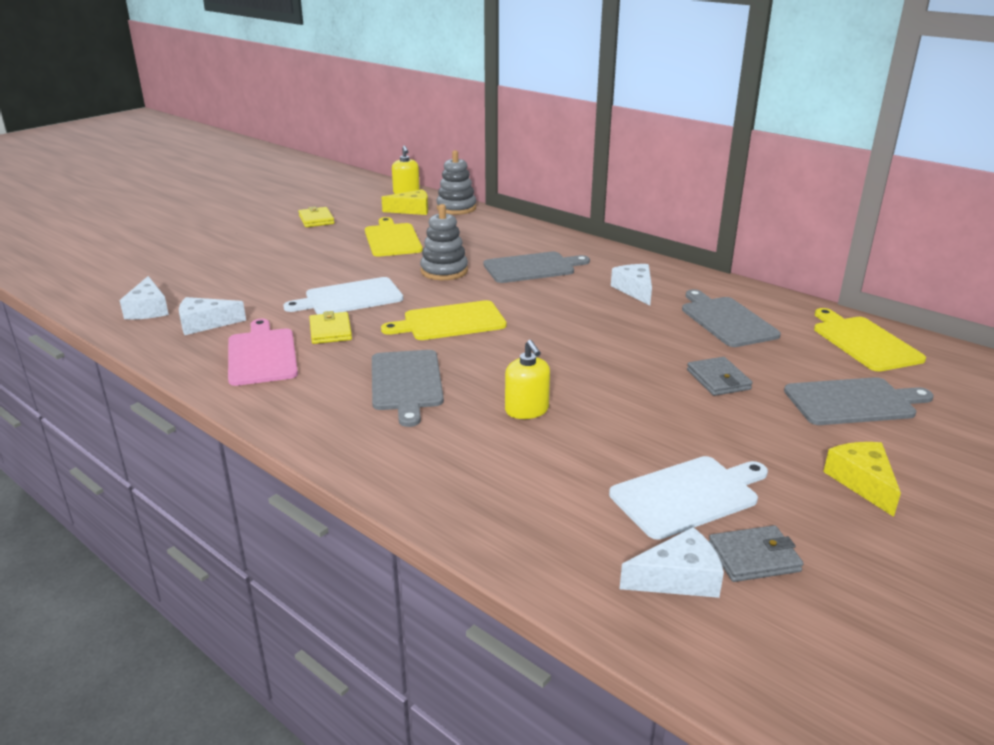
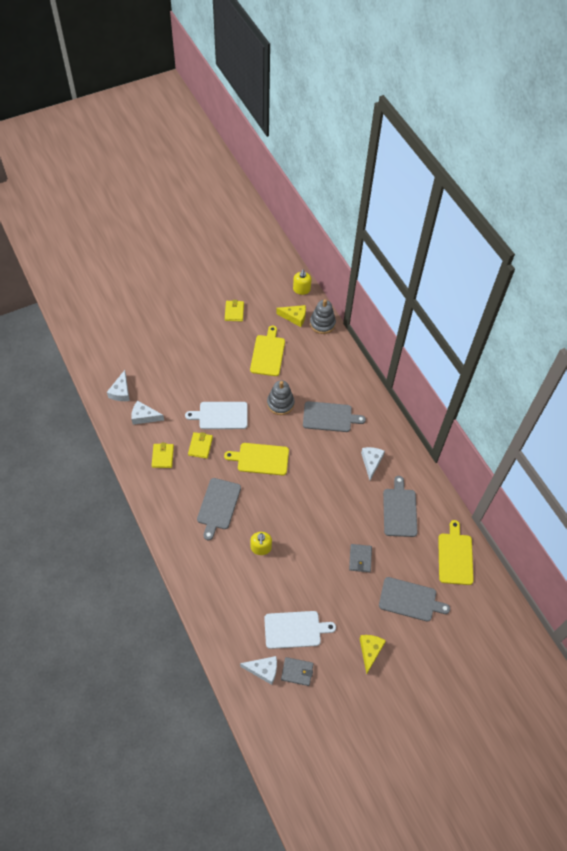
camera: 20 degrees right, 30 degrees up
(262, 355) = (163, 456): pink cutting board -> yellow wallet

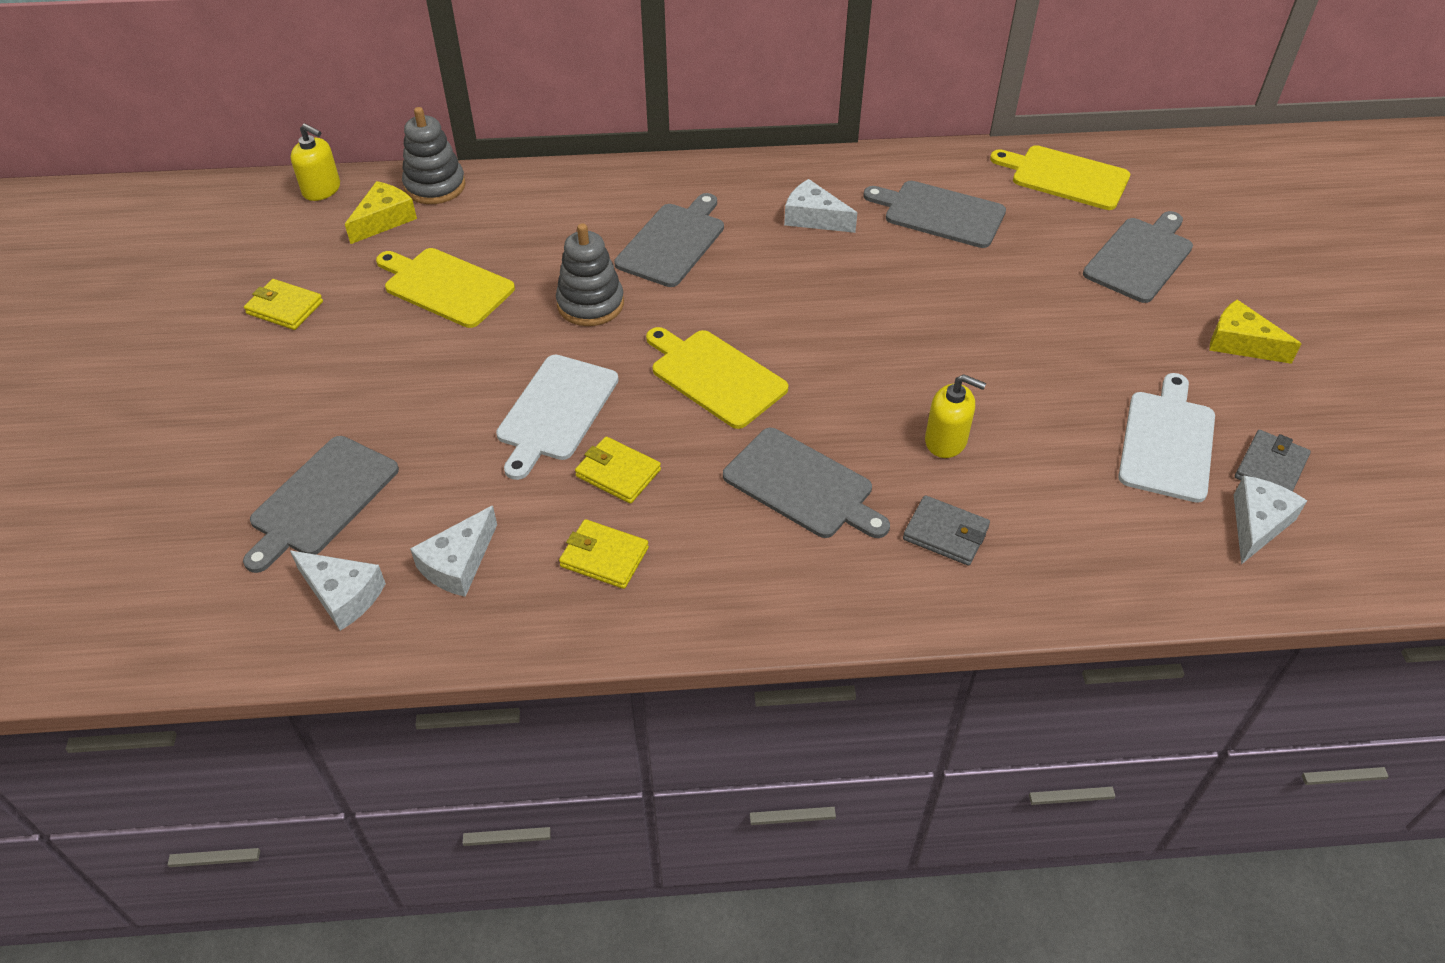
camera: 65 degrees left, 10 degrees down
(154, 367) = (321, 500): none -> grey cutting board
(260, 459) = (715, 376): yellow cutting board -> yellow cutting board turned 105 degrees clockwise
(360, 559) = (1028, 297): grey wallet -> grey wallet (945, 533)

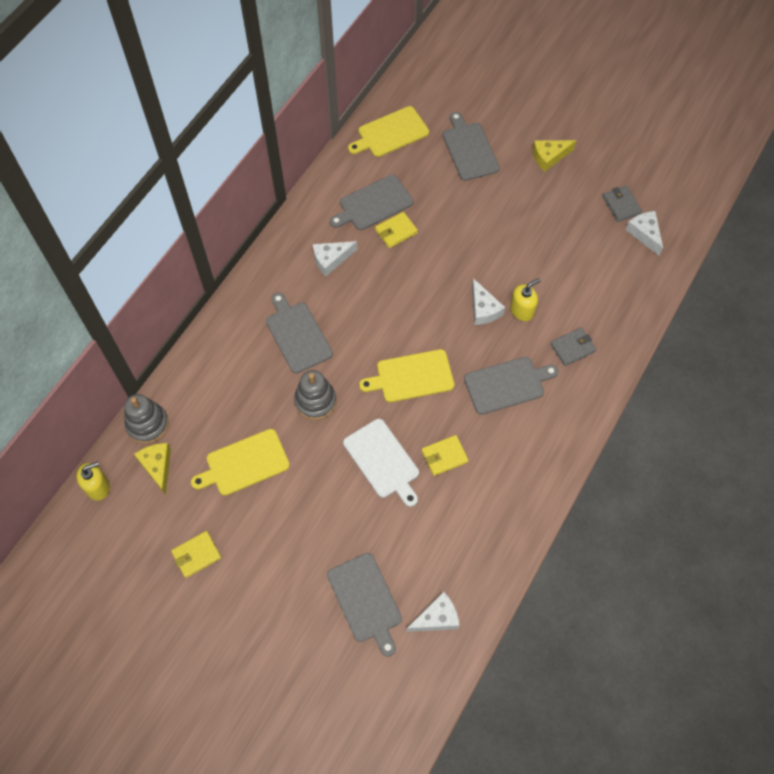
camera: 55 degrees left, 15 degrees up
(458, 563) = (452, 556): white cheese -> white cheese (483, 309)
(604, 557) = (492, 491): yellow wallet -> yellow wallet (396, 231)
(1167, 442) = (582, 229): white cutting board -> none

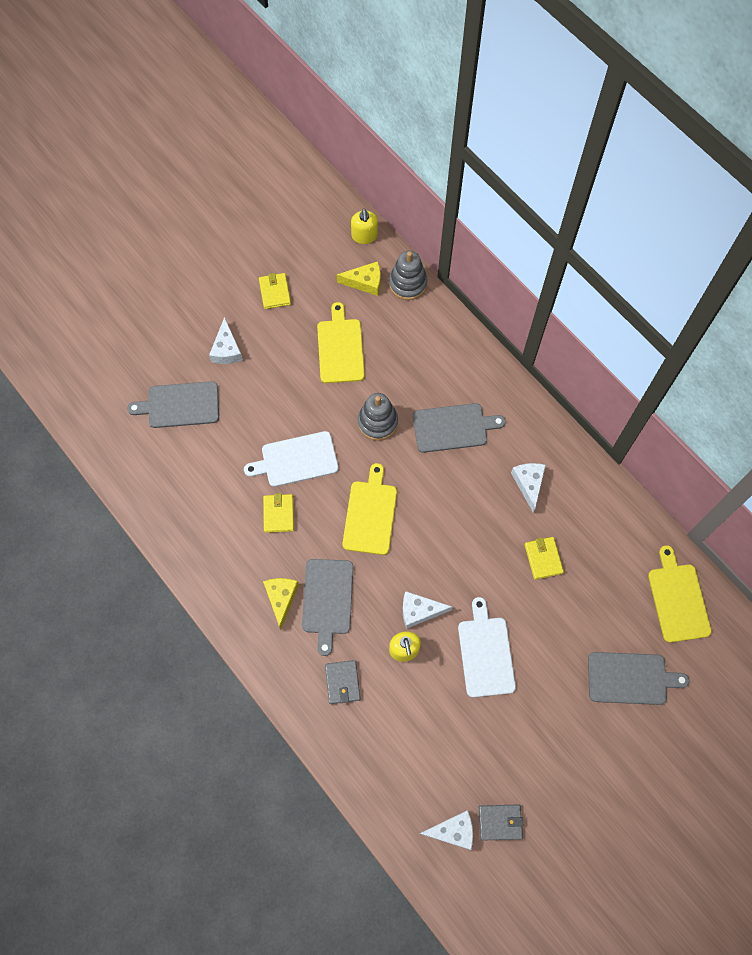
camera: 110 degrees right, 5 degrees up
(373, 204) = (585, 548): grey cutting board -> none
(437, 618) = (140, 454): white cheese -> white cheese (226, 349)
(496, 250) = (485, 653): none -> white cutting board
(549, 157) = (593, 767): yellow cheese -> yellow cheese (281, 598)

